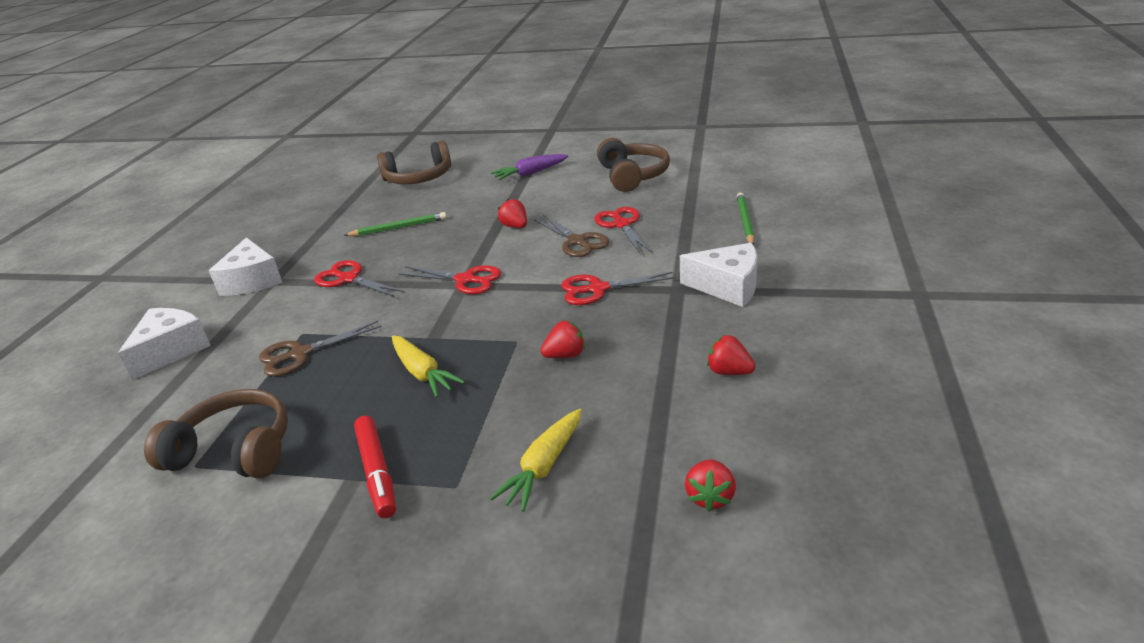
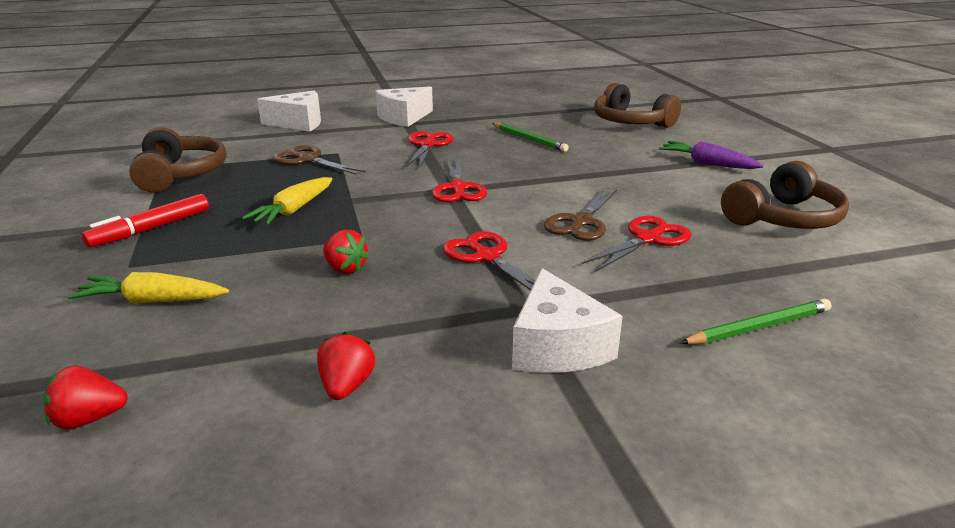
camera: 60 degrees right, 5 degrees down
(515, 226) = (582, 184): red strawberry -> none

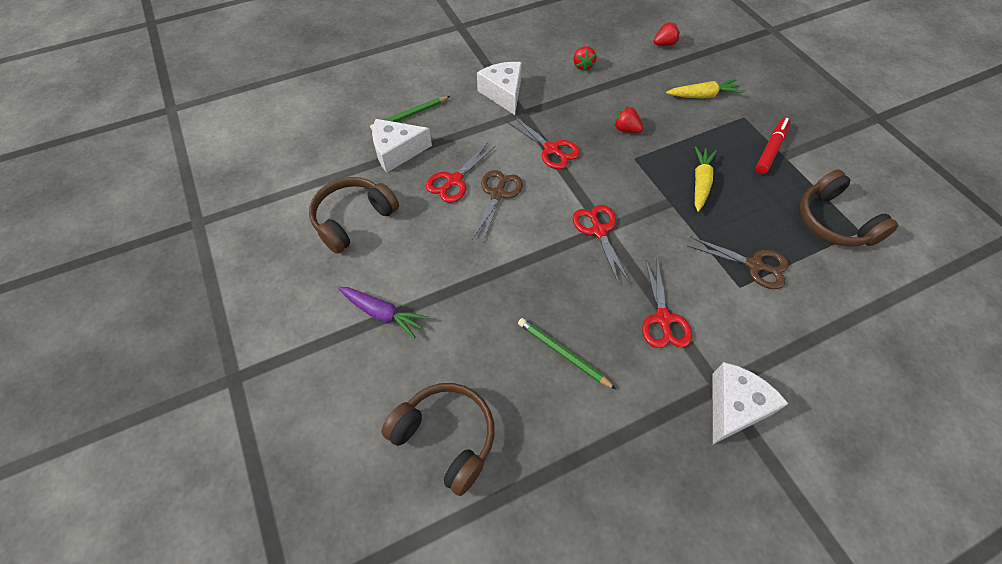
camera: 170 degrees right, 30 degrees up
(299, 123) = (842, 364): white cheese -> white cheese (397, 151)

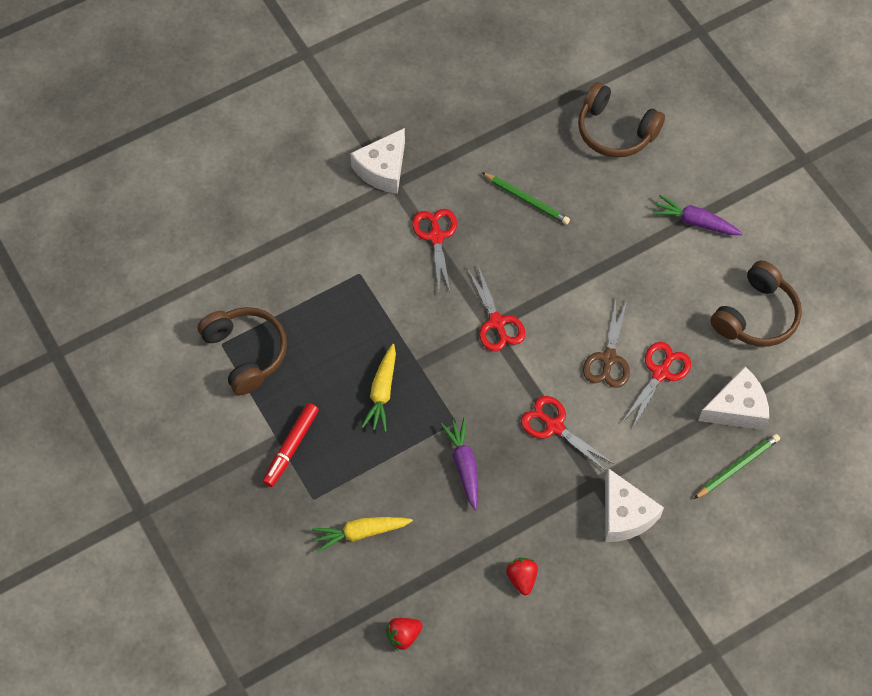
camera: 175 degrees right, 5 degrees up
(626, 129) = (464, 465): red strawberry -> purple carrot
(754, 265) = (341, 296): brown scissors -> none

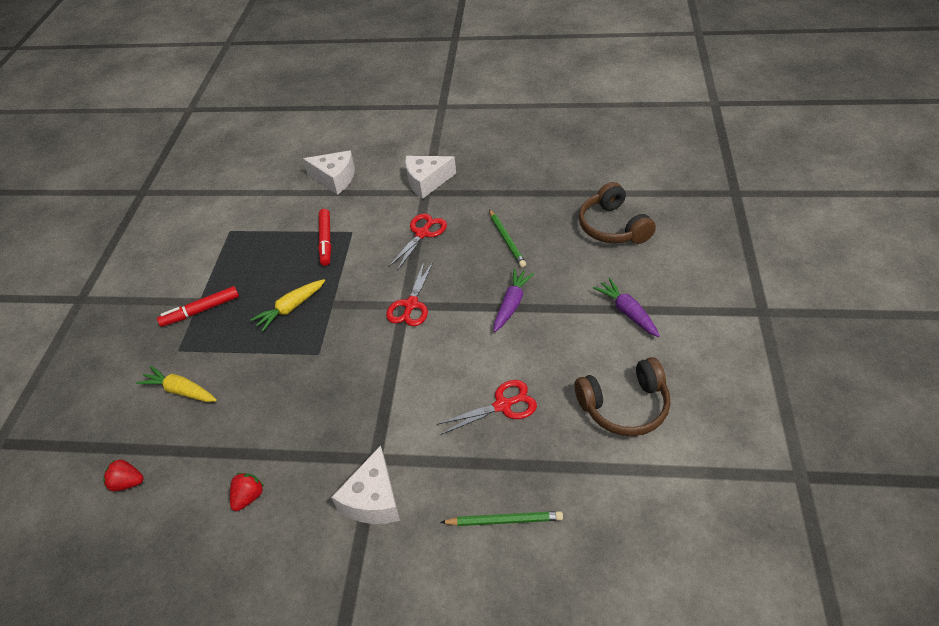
camera: 40 degrees right, 15 degrees down
(246, 353) = (237, 242): brown headphones -> none
(342, 299) = (325, 241): none -> red marker
(464, 465) = (293, 387): purple carrot -> purple carrot (511, 304)
(554, 426) = (383, 397): red scissors -> none
(608, 358) = (470, 372): brown scissors -> none
(736, 408) = (545, 470): white cheese -> white cheese (335, 179)

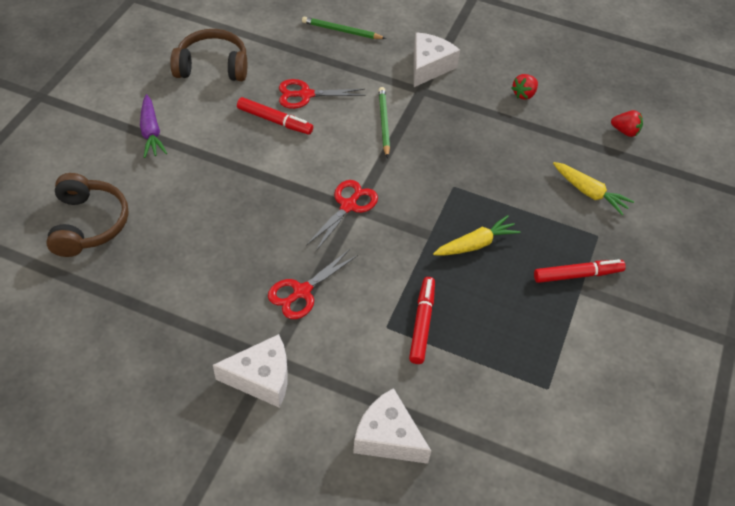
camera: 170 degrees left, 5 degrees up
(506, 240) = (212, 248): green pencil -> green pencil (384, 123)
(511, 304) = (250, 174): purple carrot -> none
(518, 363) = (275, 121): none -> red marker

